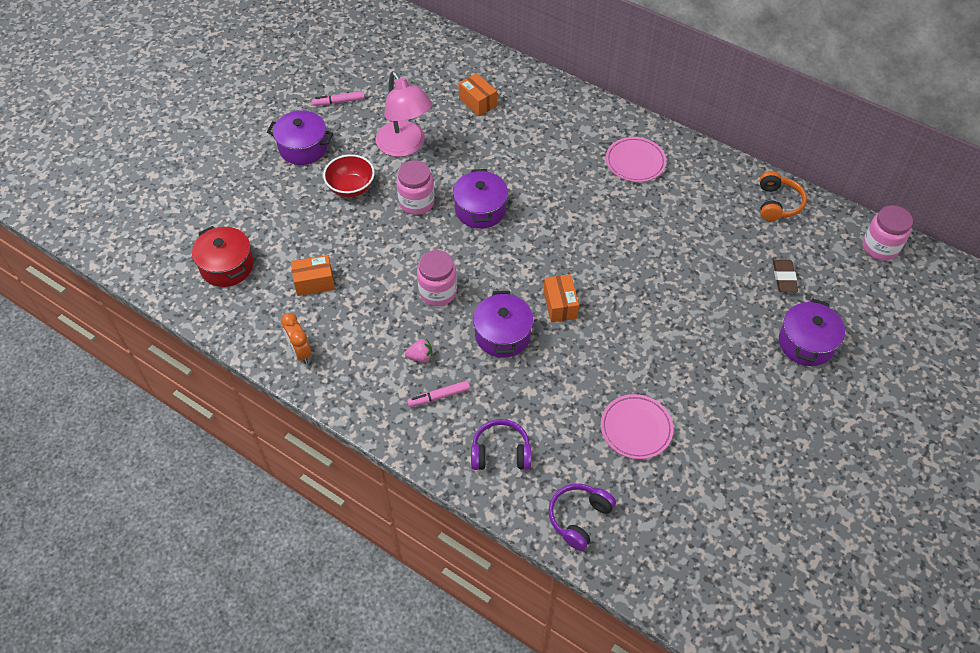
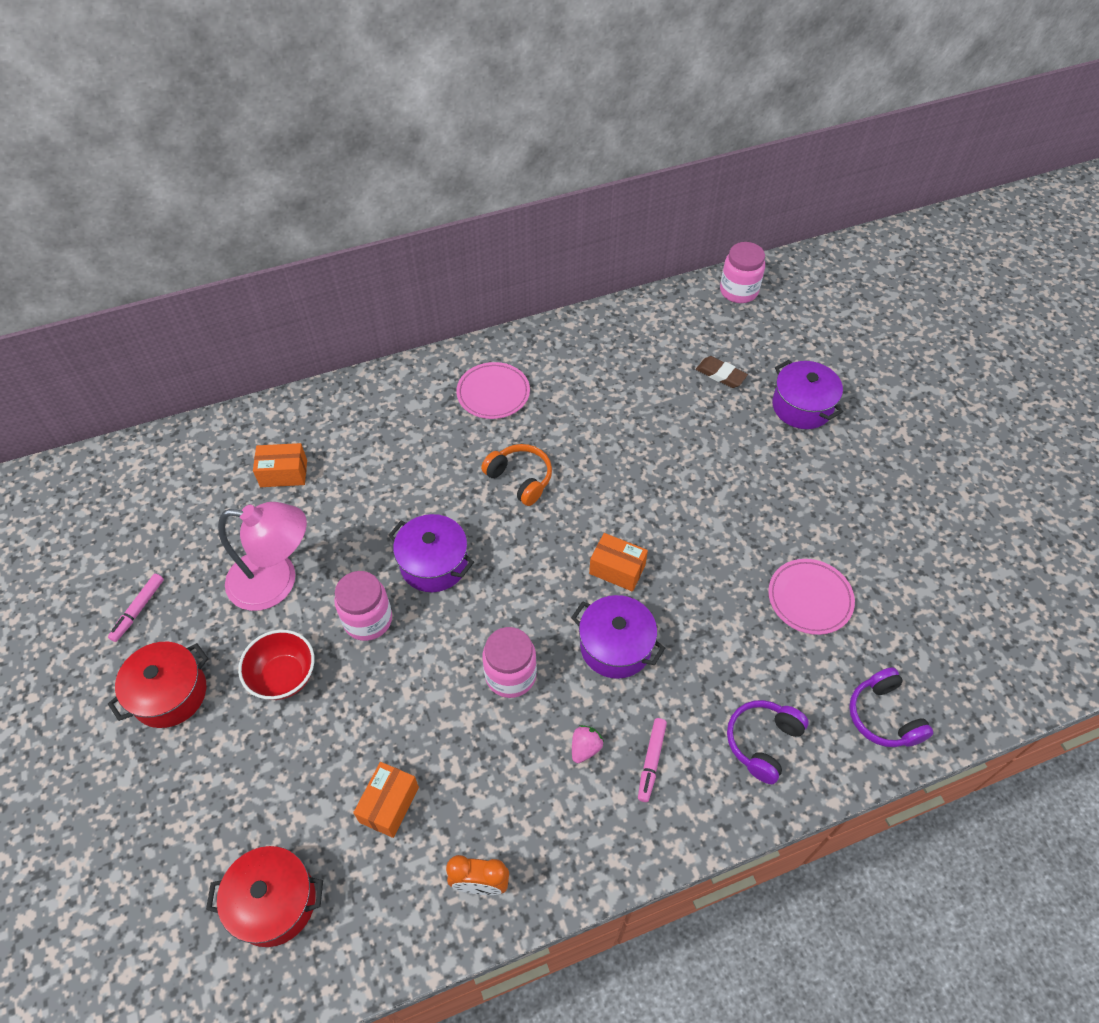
camera: 55 degrees left, 0 degrees up
(303, 148) = (170, 693): purple pot -> red pot
(777, 203) = (635, 324): orange headphones -> orange headphones (520, 479)

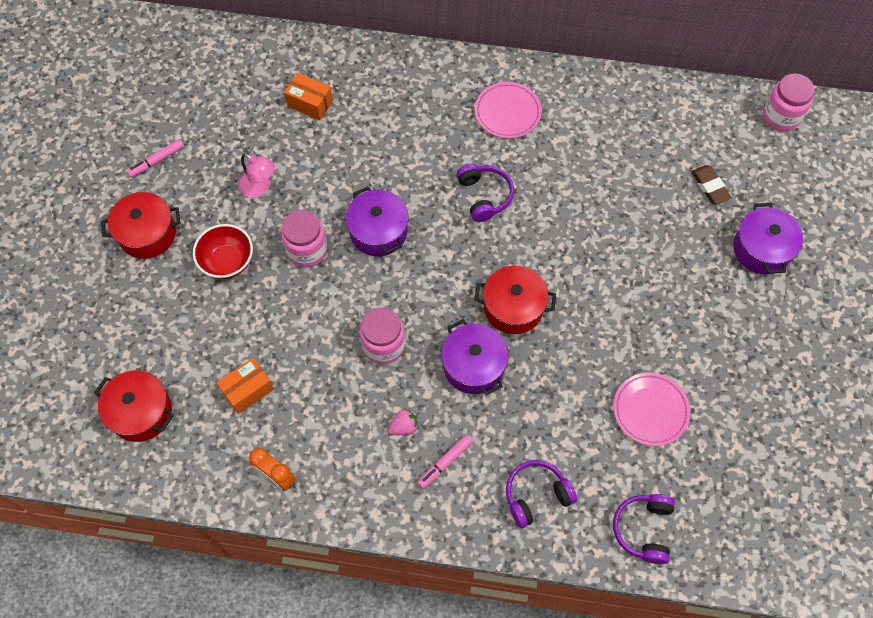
camera: 30 degrees right, 10 degrees up
(276, 582) = (259, 188): pink lamp -> pink lamp, size x0.55
(520, 479) = (484, 196): orange headphones -> purple headphones
(617, 569) = (513, 307): orange box -> red pot

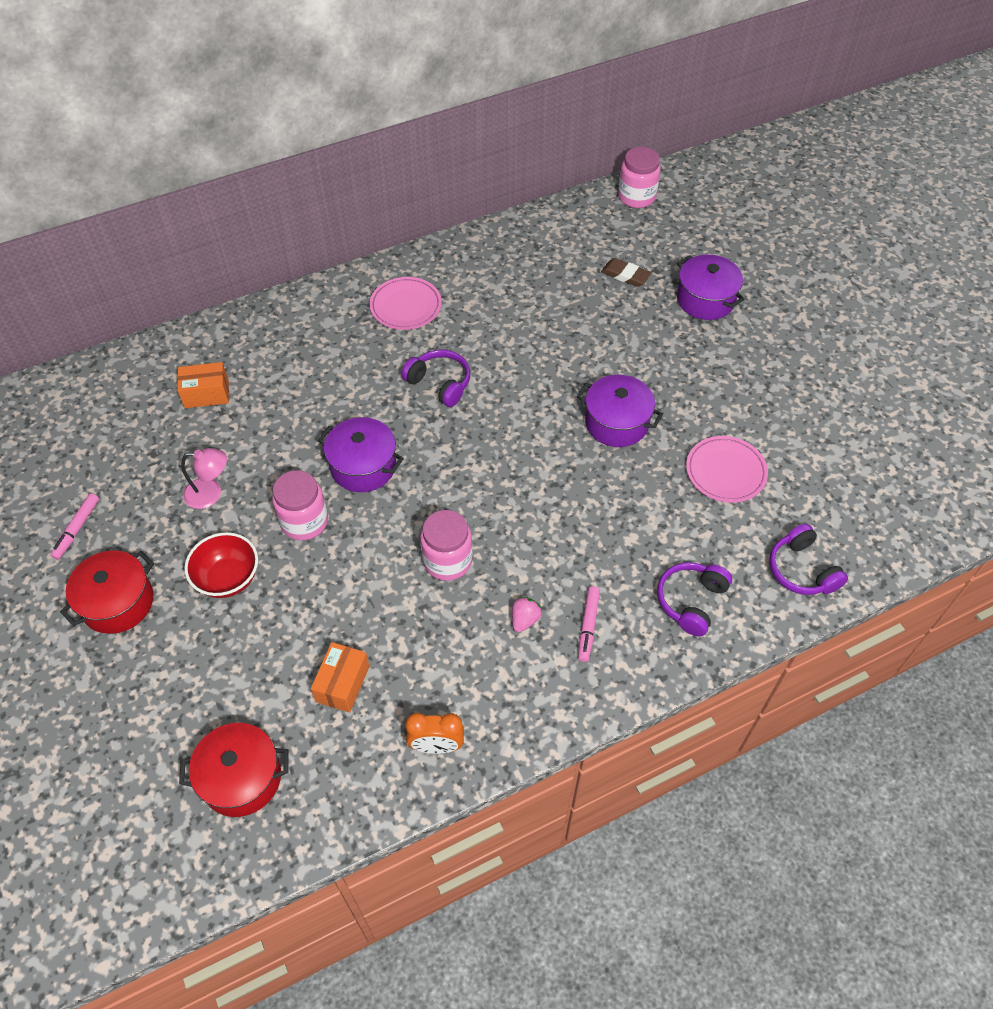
camera: 35 degrees left, 10 degrees down
(473, 366) = (545, 528): purple pot -> purple pot (616, 423)
(513, 307) = (541, 459): red pot -> none

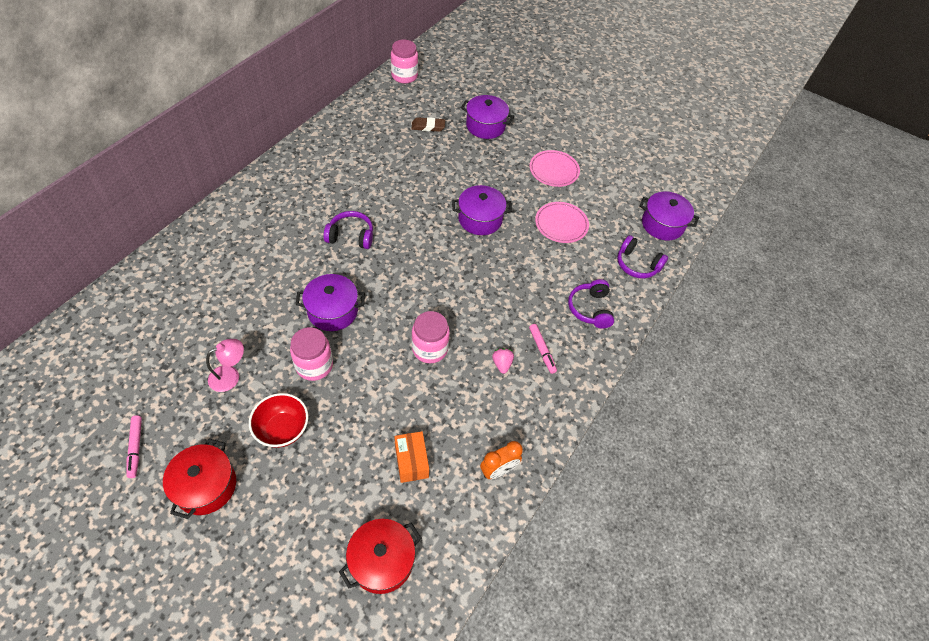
camera: 35 degrees left, 0 degrees up
(206, 394) = (181, 307): orange box -> none
(406, 306) = (294, 194): pink plate -> pink plate (554, 170)
(881, 530) = (662, 224): none -> purple pot

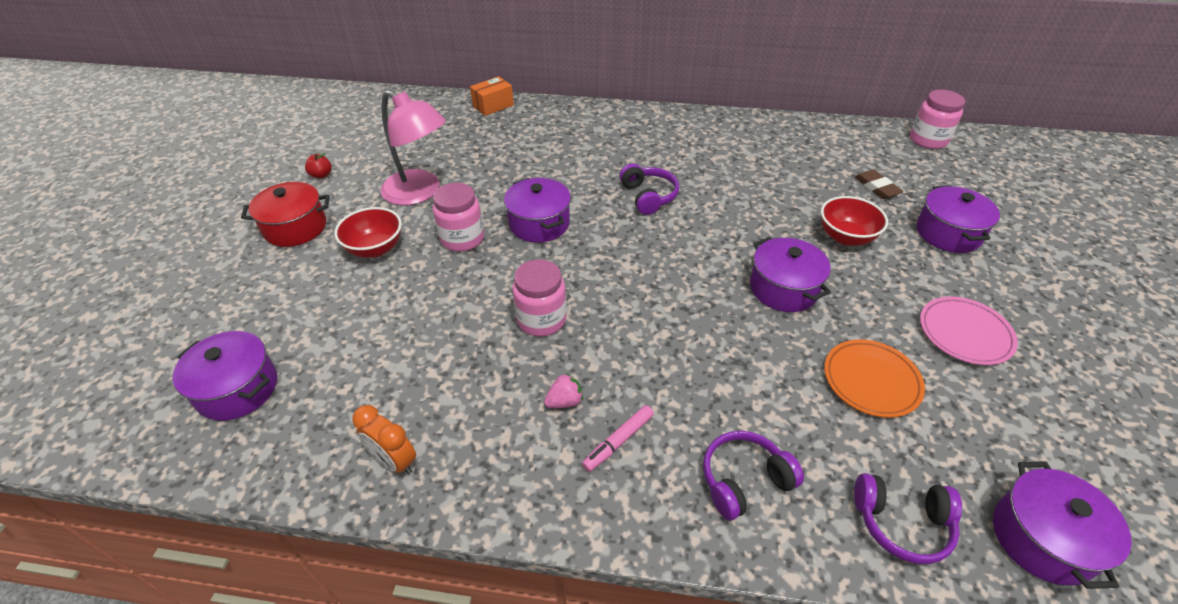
camera: 70 degrees right, 10 degrees down
(136, 447) = (321, 175): pink marker -> red apple
(230, 376) = (420, 192): pink lamp -> pink lamp, size x1.82
(382, 561) = (237, 389): red pot -> purple pot
(411, 461) = (375, 364): orange box -> orange box (493, 105)
(459, 167) = (846, 237): none -> red bowl
(561, 224) = (871, 380): pink plate -> orange plate
(637, 264) = (902, 523): purple headphones -> purple headphones turned 90 degrees counterclockwise

